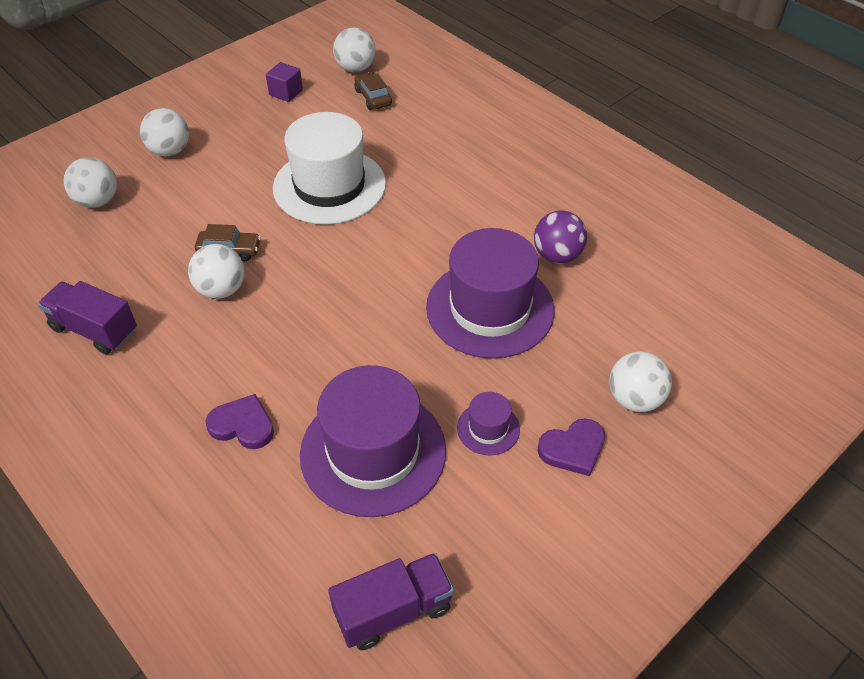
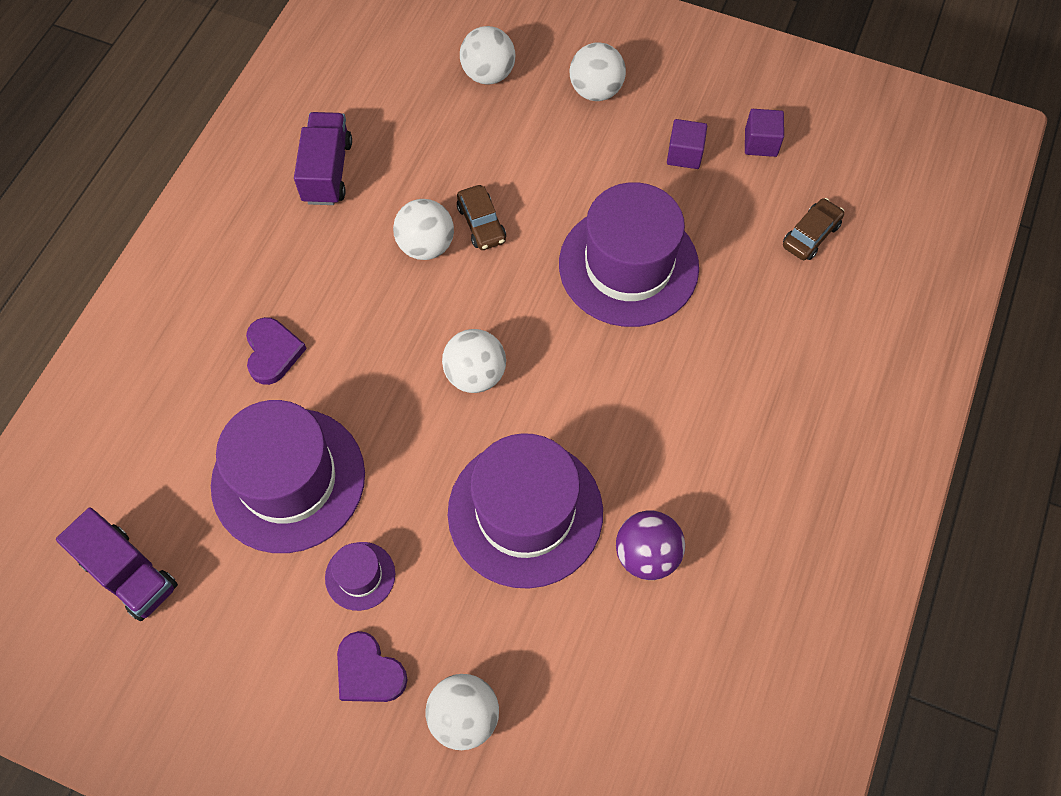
camera: 65 degrees right, 15 degrees up
(263, 128) = (684, 154): none -> purple cube
(329, 186) = (628, 265): white hat -> purple hat
(355, 68) = (855, 190): white ball -> white ball (475, 374)

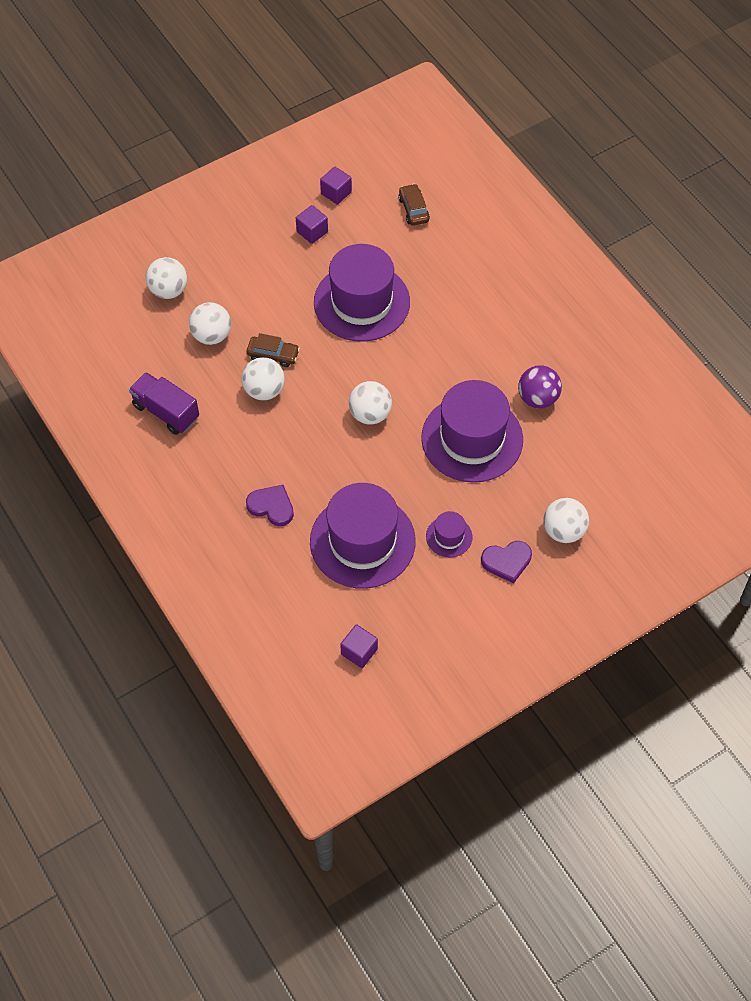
camera: 55 degrees left, 5 degrees down
(129, 573) = (359, 651): purple truck -> purple cube
(596, 90) = (230, 246): white ball -> white ball (212, 335)

